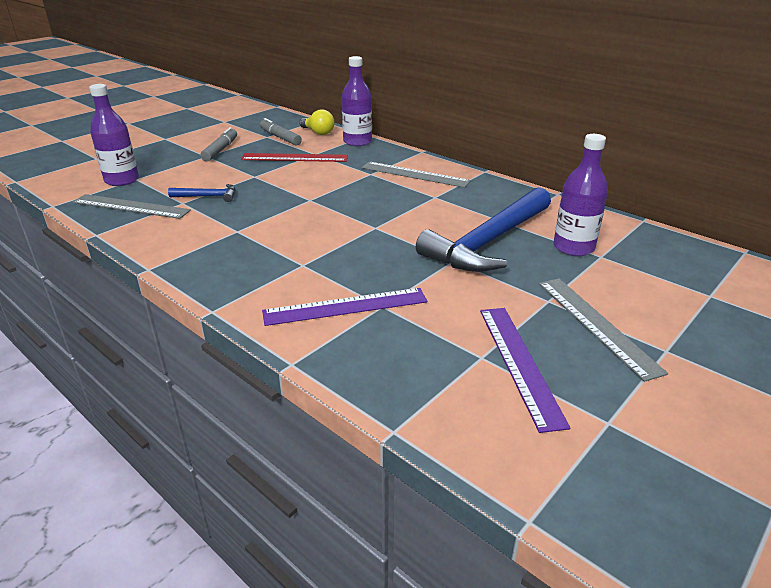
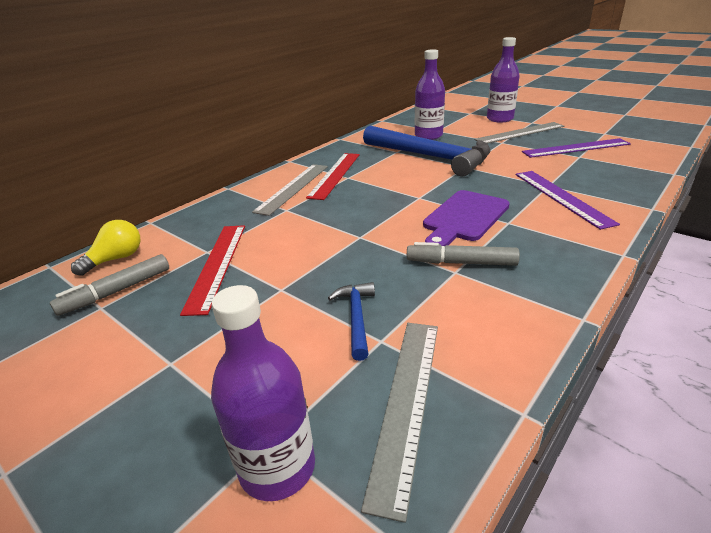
camera: 90 degrees left, 0 degrees up
(220, 150) = (145, 350): grey marker -> grey marker (461, 263)
(321, 244) = (464, 218): none -> purple cutting board
(357, 142) = (176, 226): purple bottle -> purple bottle (500, 119)
(442, 191) = (335, 175): none -> red ruler

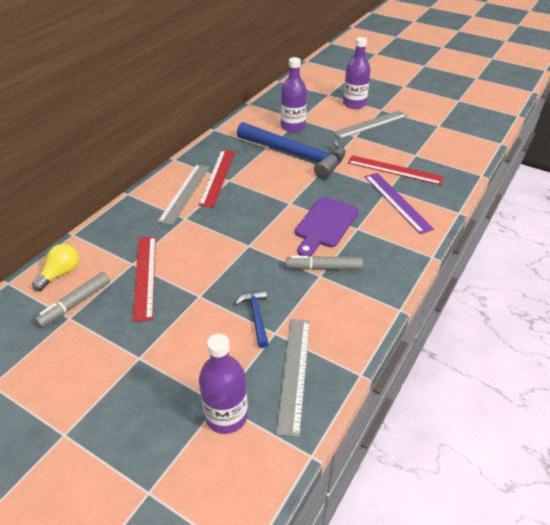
camera: 10 degrees left, 10 degrees up
(554, 169) = (394, 170): none -> red ruler
(576, 148) = (414, 145): purple ruler -> none

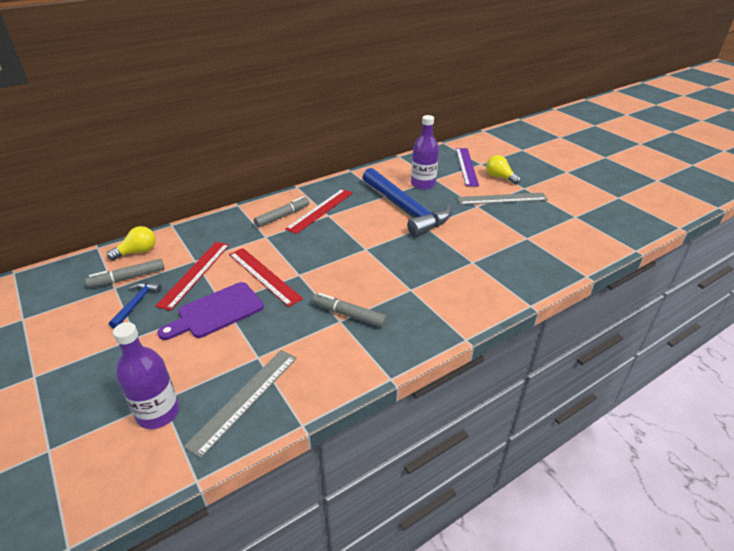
camera: 25 degrees right, 5 degrees down
(185, 193) = (282, 216): grey ruler -> grey marker
(256, 317) = (254, 337): blue hammer -> blue hammer (136, 303)
(325, 225) = (382, 277): purple cutting board -> purple cutting board (216, 312)
(354, 104) = (500, 177): purple bottle -> yellow light bulb
(394, 170) = (493, 246): red ruler -> red ruler (264, 276)
(397, 202) = (471, 276): purple ruler -> purple ruler (466, 166)

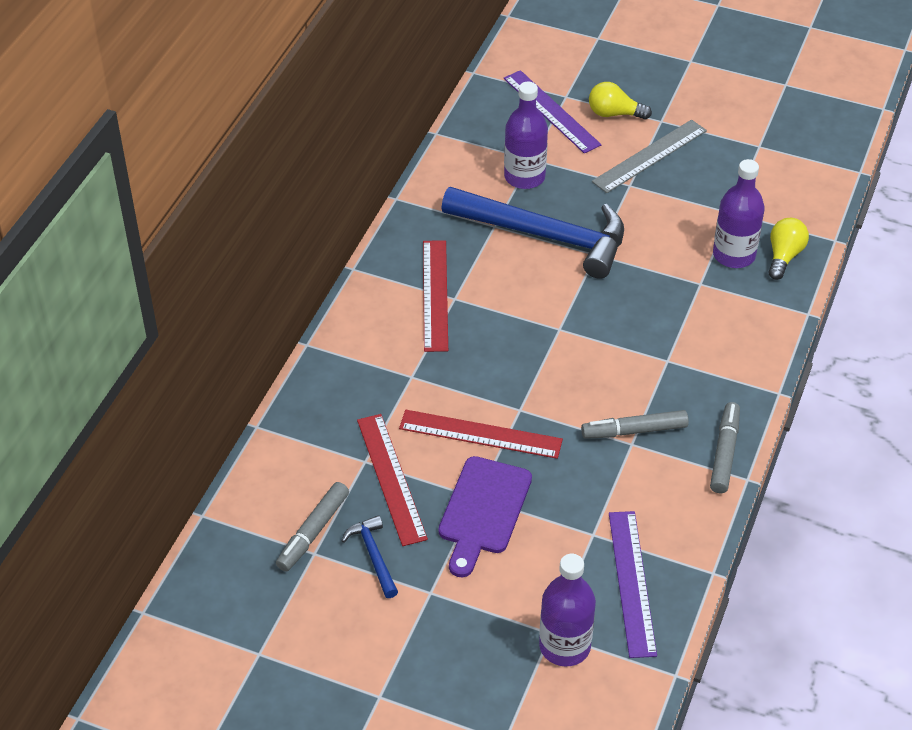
camera: 35 degrees left, 10 degrees up
(137, 252) = (270, 491): yellow light bulb -> yellow light bulb (784, 256)
(244, 399) = (632, 582): grey ruler -> purple ruler
(282, 216) = (395, 331): grey marker -> grey marker (724, 453)
(508, 257) = (734, 255): none -> purple bottle

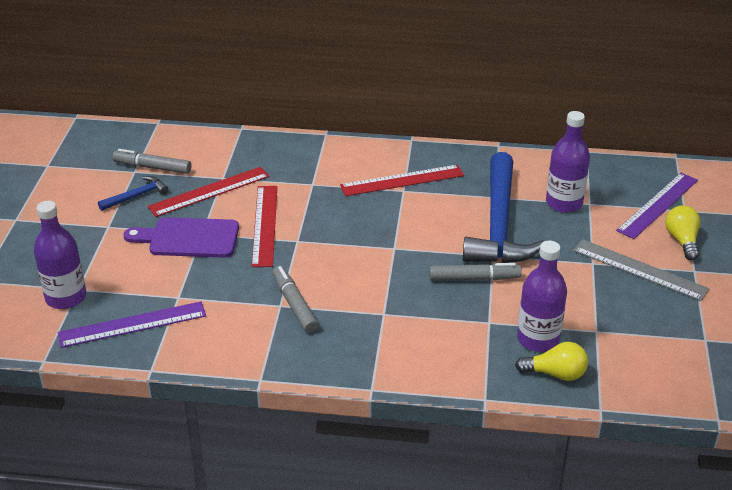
camera: 75 degrees right, 10 degrees down
(724, 453) = (286, 361): grey marker -> grey marker (474, 278)

